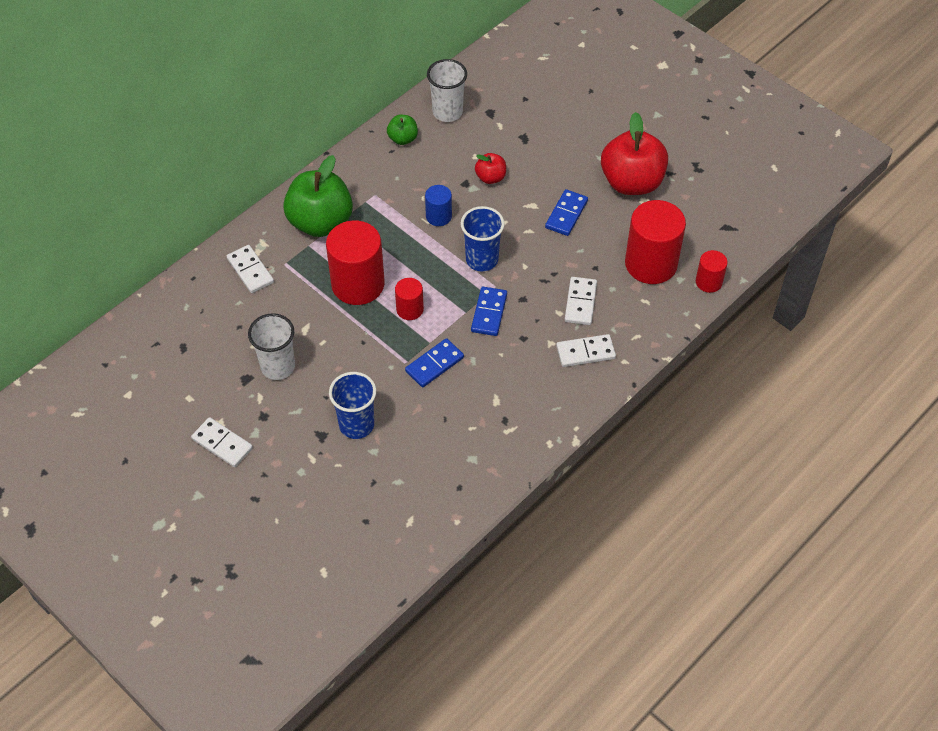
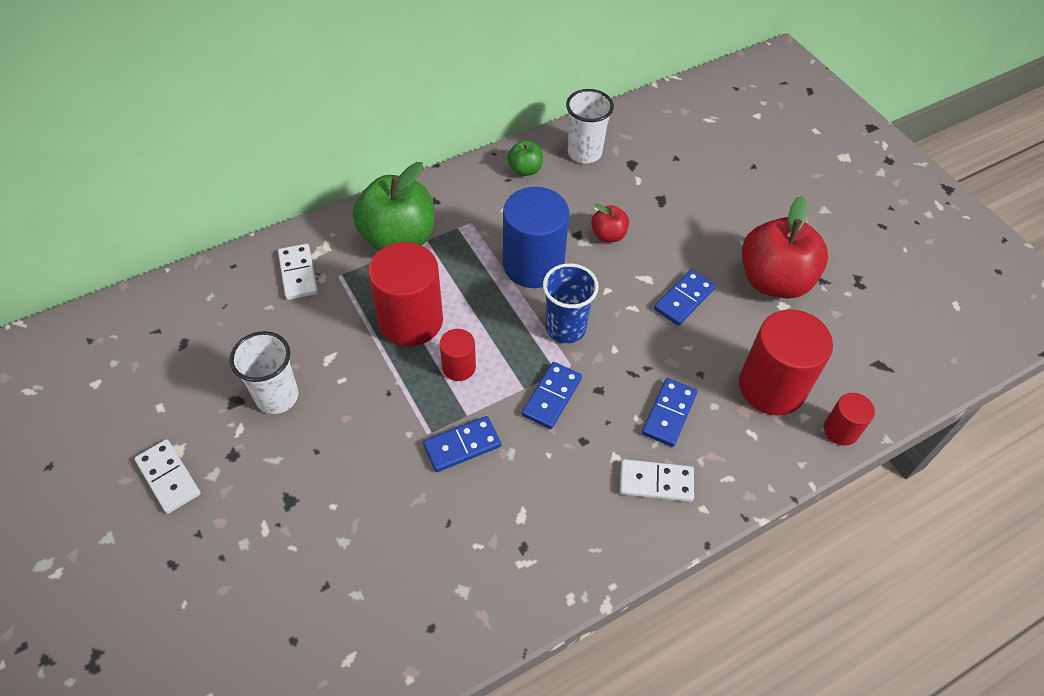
camera: 15 degrees right, 0 degrees up
(356, 425) = (337, 499): blue cup -> none
(438, 216) = (533, 265): blue cylinder -> blue cylinder, size x1.97
(580, 302) = (669, 414): white domino -> blue domino

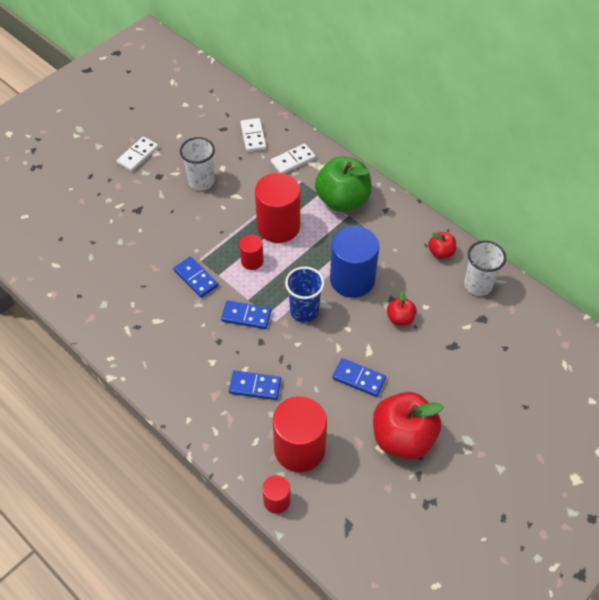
camera: 75 degrees right, 0 degrees up
(525, 169) = (441, 252): green apple -> red apple
(656, 482) = (200, 388): white domino -> white domino (253, 136)

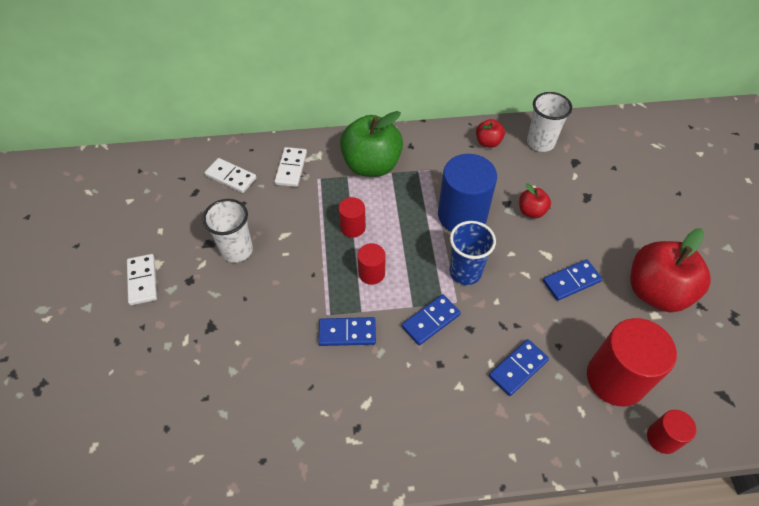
camera: 50 degrees left, 0 degrees up
(278, 226) = (353, 227): red cylinder -> red cylinder, size x0.51

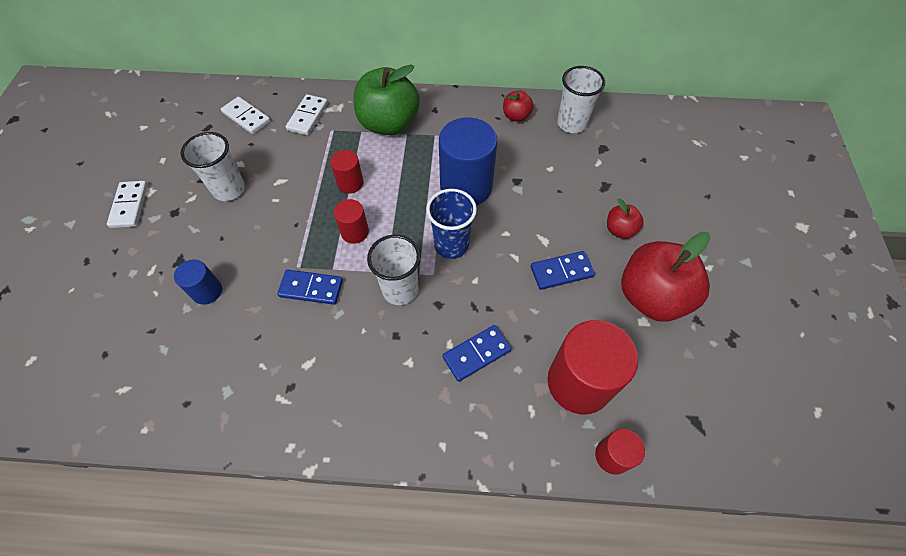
camera: 10 degrees right, 5 degrees up
(248, 351) = (207, 291): none -> blue cylinder
(431, 321) = (400, 290): blue domino -> white cup
(531, 211) = (540, 192): red apple -> red apple (620, 230)

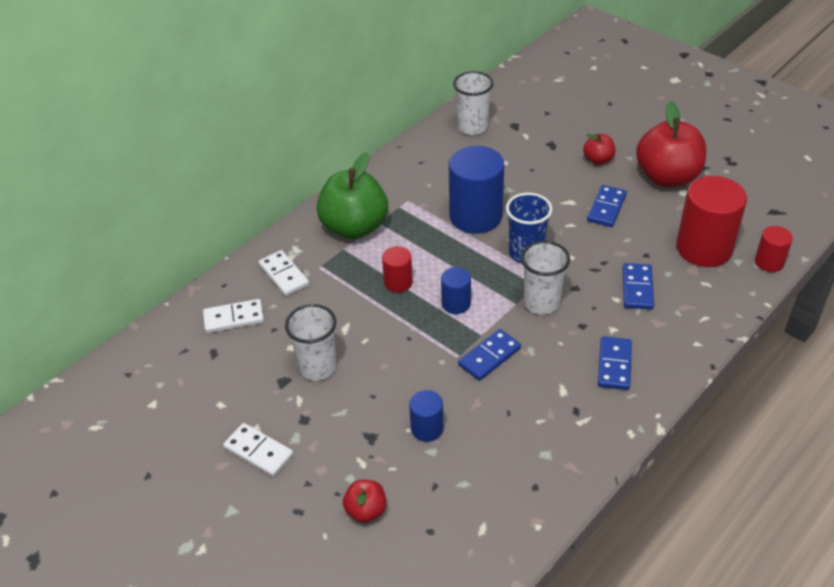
camera: 50 degrees left, 15 degrees down
(355, 232) = (456, 303): red cylinder -> blue cylinder
(364, 388) = (614, 365): none -> blue domino
(516, 116) = (431, 151): red apple -> red apple (366, 510)

